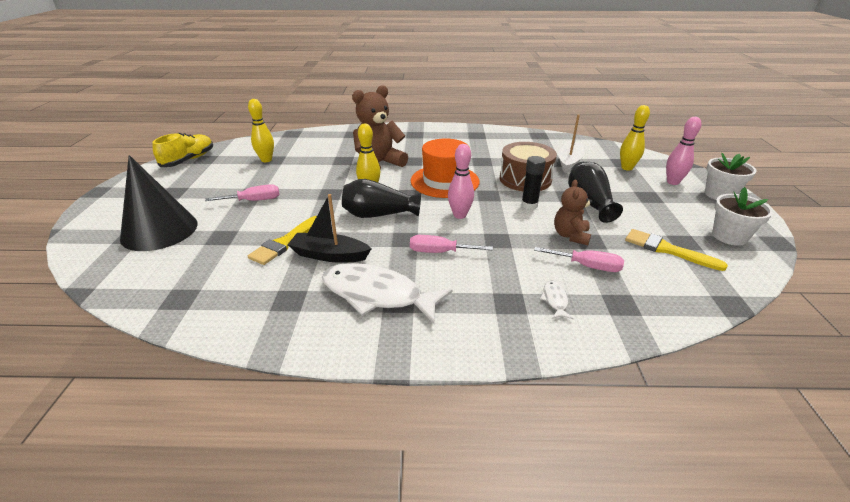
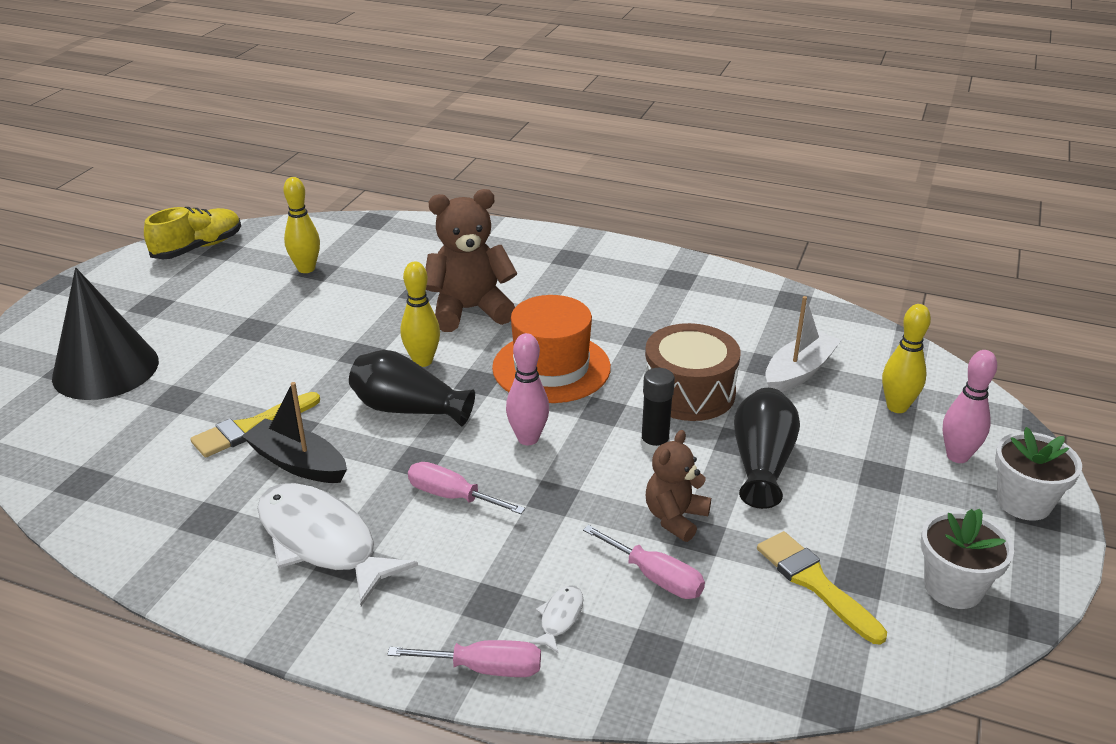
camera: 20 degrees right, 0 degrees up
(254, 201) = (249, 344): pink screwdriver -> pink screwdriver (485, 668)

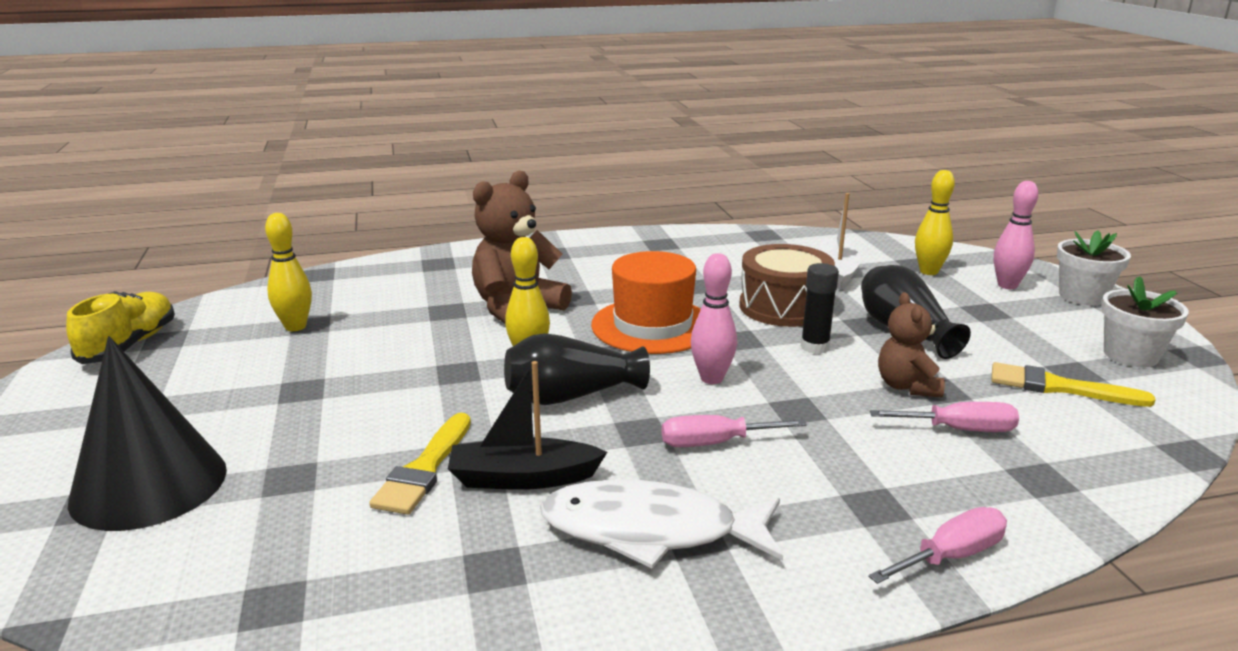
camera: 35 degrees left, 10 degrees down
(560, 618) = (942, 489): white fish -> none

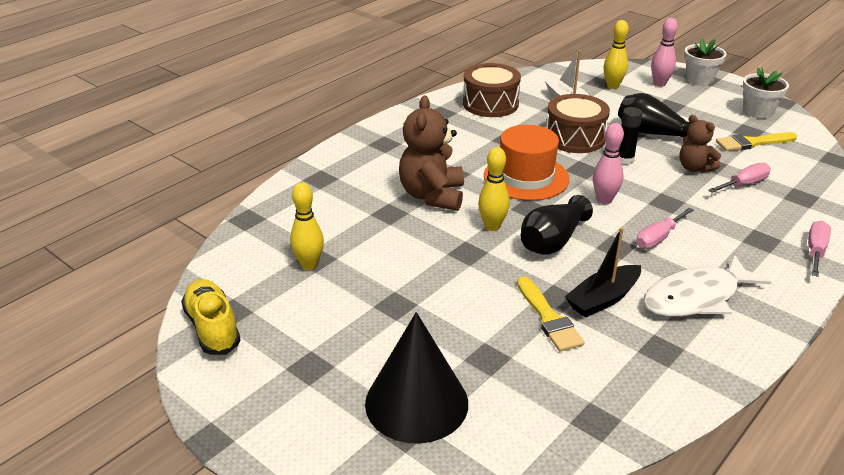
camera: 35 degrees left, 10 degrees up
(733, 250) = (490, 104): none -> brown drum

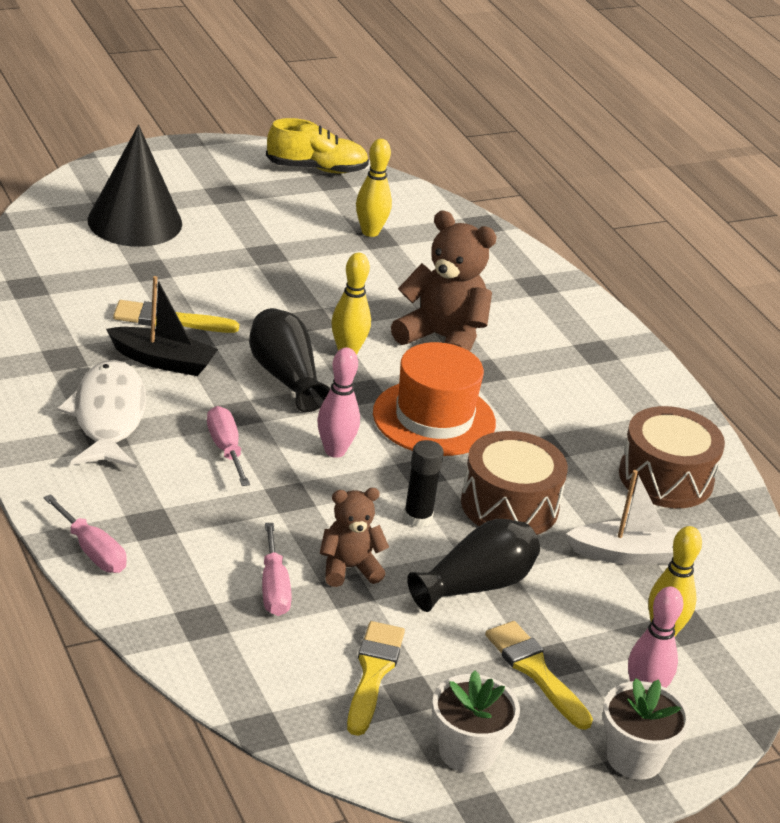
camera: 110 degrees right, 0 degrees up
(603, 299) = (163, 361): black boat -> black boat turned 120 degrees clockwise
(685, 108) = (535, 671): none -> yellow brush

